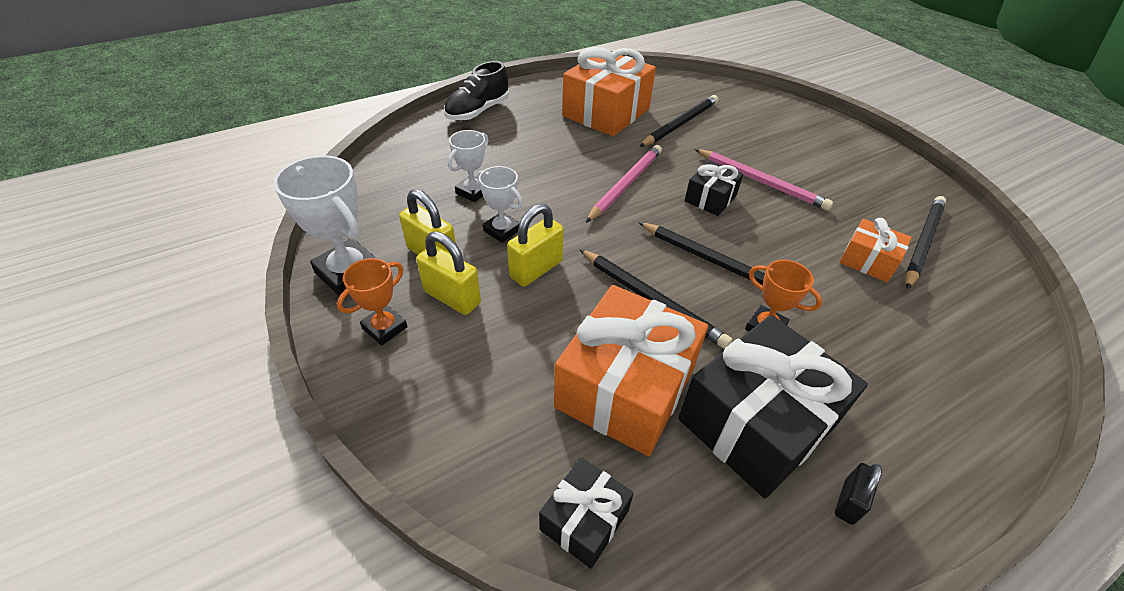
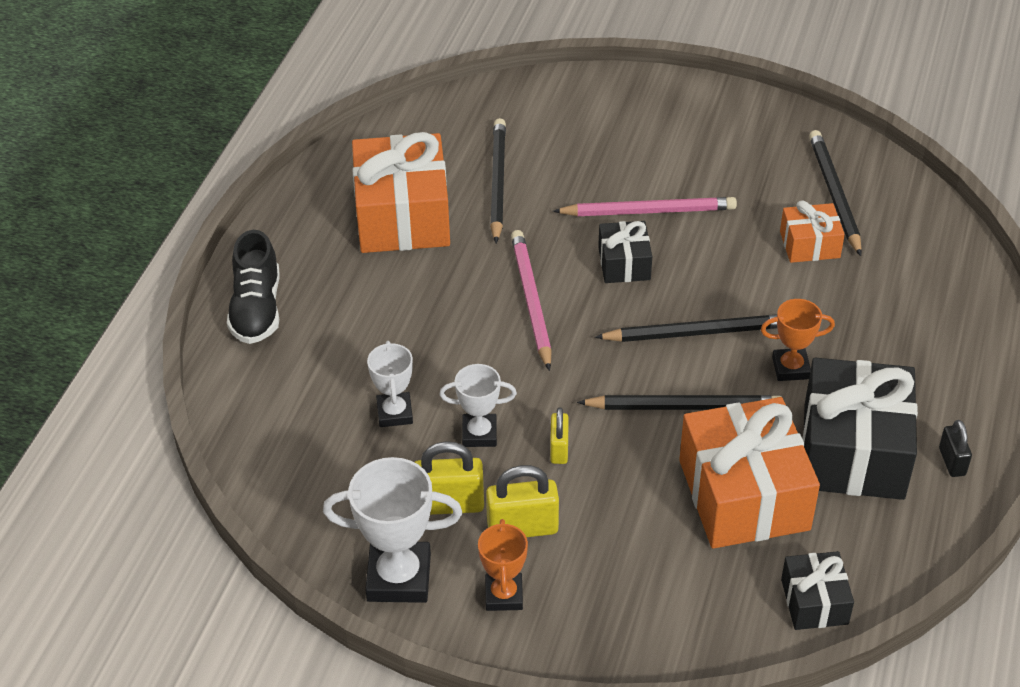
camera: 40 degrees left, 0 degrees up
(536, 269) = (559, 449): yellow padlock -> yellow padlock, size x0.61

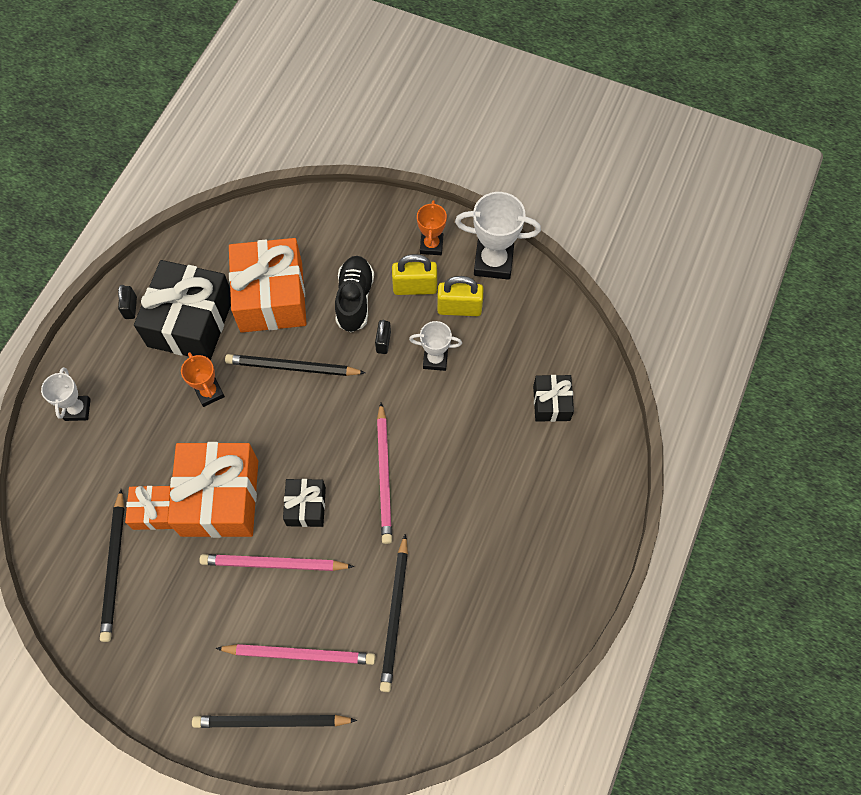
camera: 175 degrees left, 20 degrees up
(257, 309) = (595, 488): black shoe -> black shoe (354, 299)
(395, 413) = (492, 382): white trophy -> white trophy (77, 409)
(402, 216) = (479, 581): orange gift -> orange gift (220, 497)
(559, 449) = (383, 342): yellow padlock -> black padlock
(598, 145) = (300, 654): none -> pink pencil
(696, 332) = (267, 431): black pencil -> black pencil (271, 722)
(791, 368) = (209, 392): orange trophy -> orange trophy turned 60 degrees clockwise
(814, 601) = (251, 224): black gift -> black gift (551, 403)

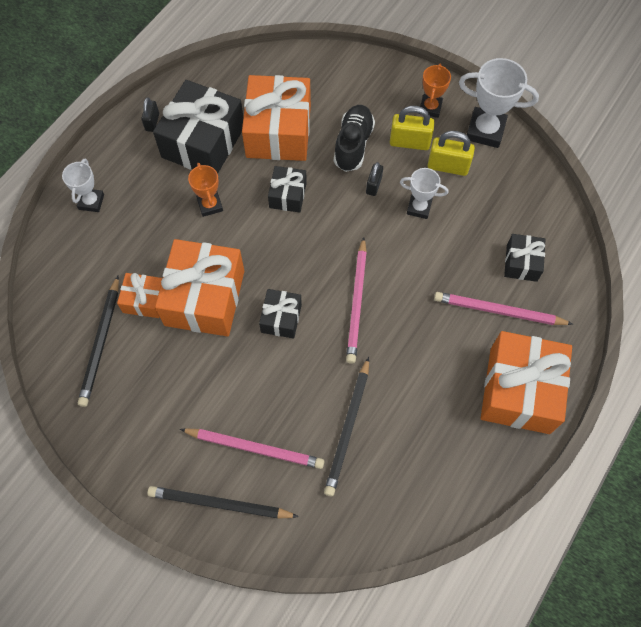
camera: 10 degrees right, 0 degrees up
(274, 564) = (244, 364): pink pencil -> pink pencil (498, 311)
(292, 367) = (288, 195): black pencil -> black gift
(568, 542) = (519, 390): none -> orange gift

